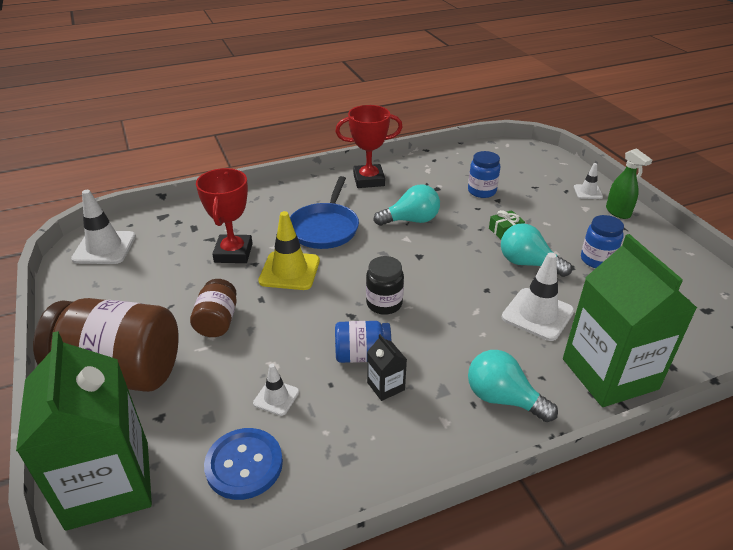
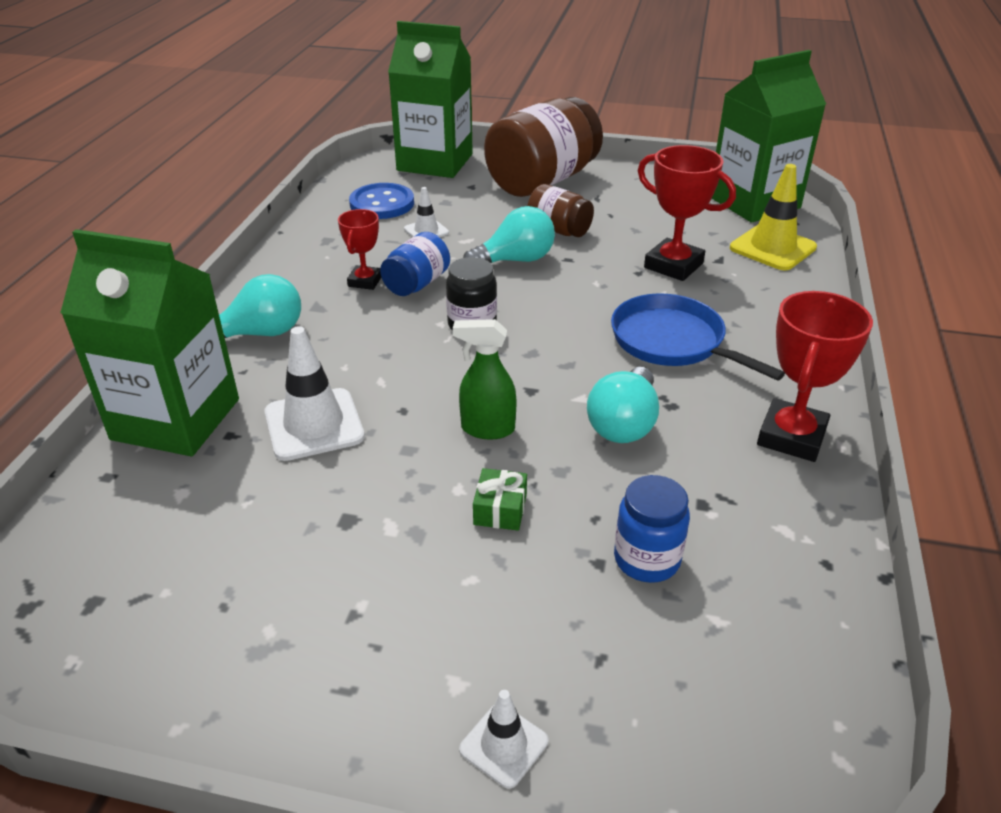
camera: 125 degrees right, 0 degrees up
(104, 248) = (754, 202): white traffic cone -> green carton
(289, 271) = (600, 288): yellow traffic cone -> yellow traffic cone (772, 248)
(385, 386) = (365, 281): black carton -> red trophy
(528, 263) = (403, 481): turquoise light bulb -> turquoise light bulb (515, 260)
(597, 260) = (321, 566): blue jar -> none
(618, 212) = (390, 730): green spray bottle -> green spray bottle (487, 429)

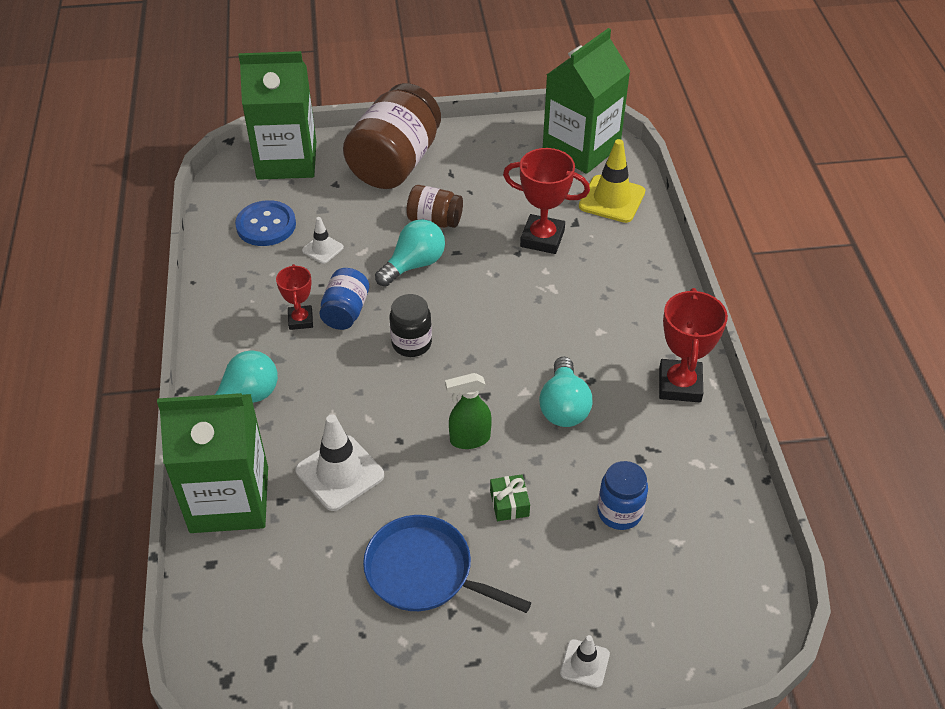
camera: 20 degrees left, 10 degrees up
(672, 341) = (569, 319): blue pan -> blue pan (424, 571)

